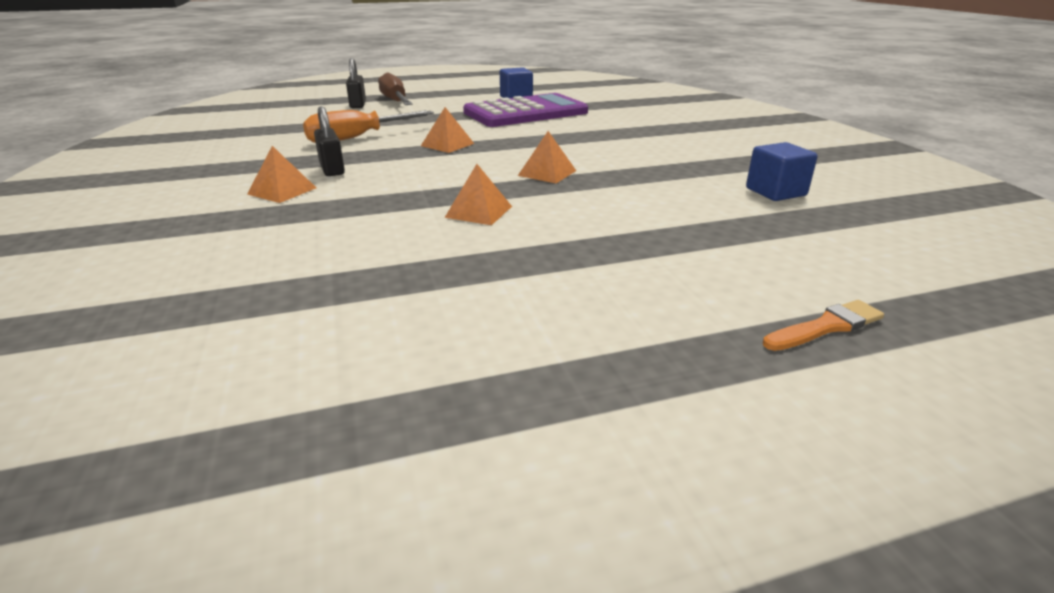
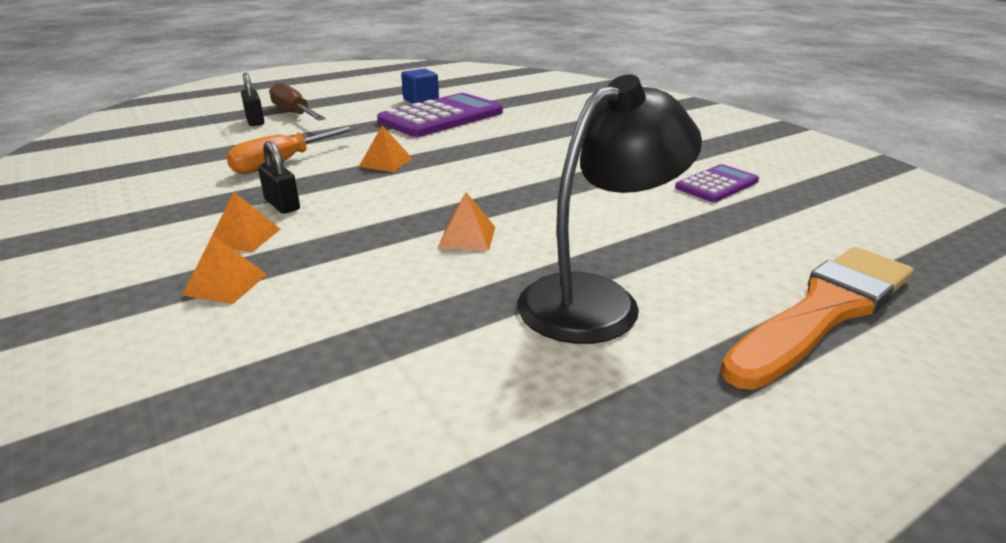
camera: 15 degrees left, 0 degrees up
(547, 173) = (505, 185): orange pyramid -> orange pyramid (225, 284)
(570, 280) = (597, 299): none -> black lamp
(775, 192) = (716, 184): blue cube -> purple calculator
(826, 327) = (823, 311): orange brush -> orange brush, size x2.45

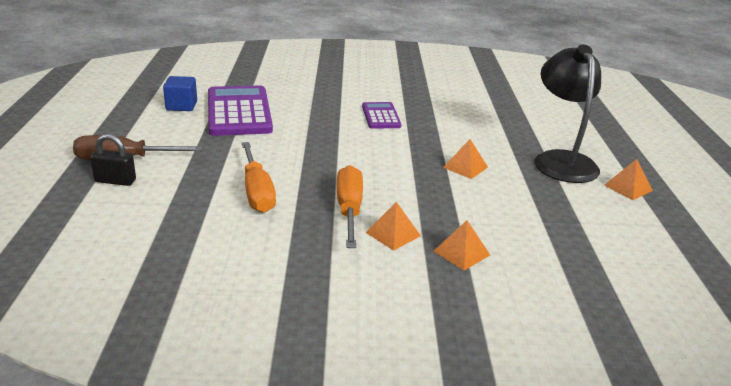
camera: 60 degrees left, 0 degrees up
(282, 205) = (349, 210): black padlock -> orange screwdriver
(386, 162) = (312, 156): orange pyramid -> orange pyramid (628, 188)
(716, 184) = (464, 89): purple calculator -> purple calculator (381, 116)
(823, 311) = (603, 124): orange brush -> none

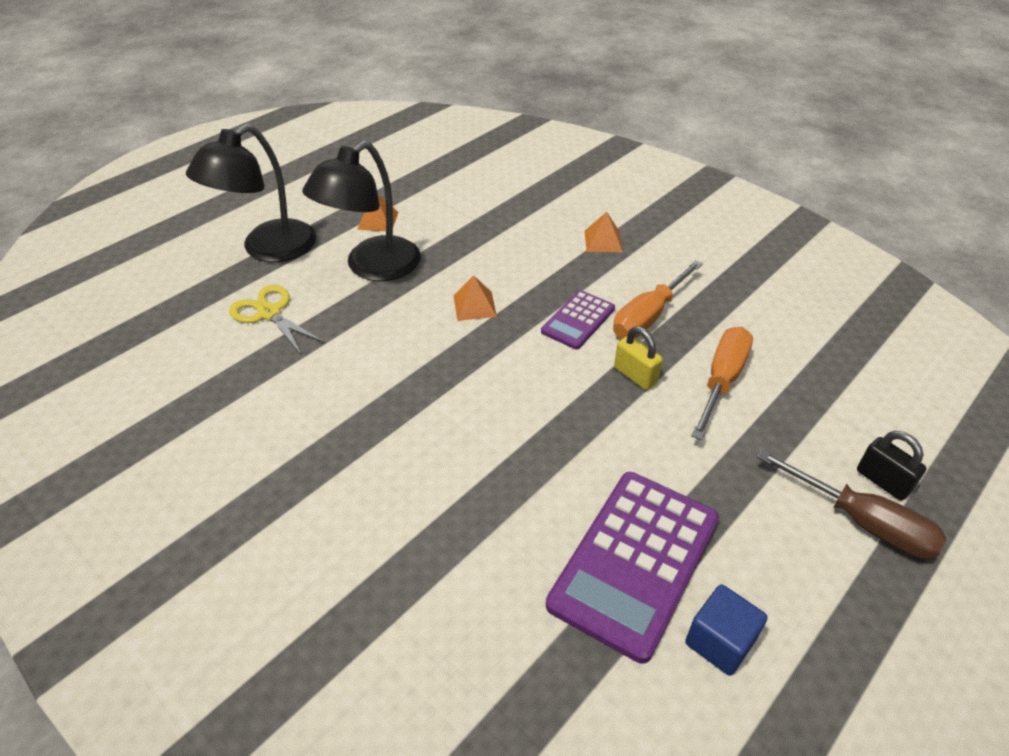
camera: 135 degrees left, 15 degrees up
(316, 173) = (635, 375): none -> yellow padlock
(381, 116) = (446, 432): purple calculator -> purple calculator (578, 320)
(393, 234) = (636, 277): orange pyramid -> none
(553, 121) = (269, 313): none -> yellow scissors
(632, 144) = (268, 249): none -> black lamp

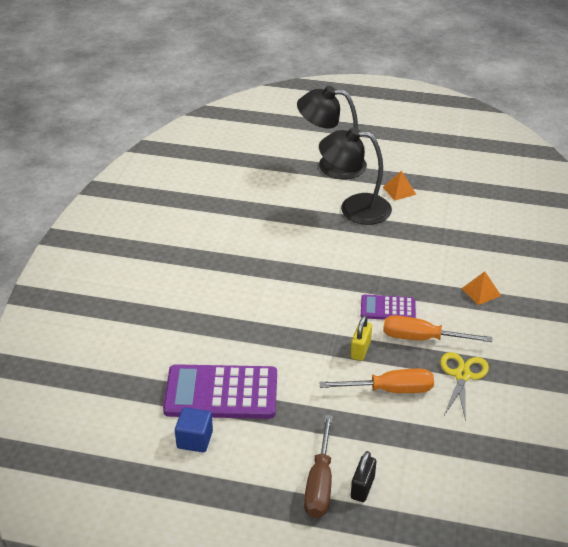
camera: 60 degrees right, 5 degrees down
(269, 313) = (283, 191): yellow scissors -> yellow scissors (462, 375)
(474, 305) = (360, 261): orange pyramid -> none

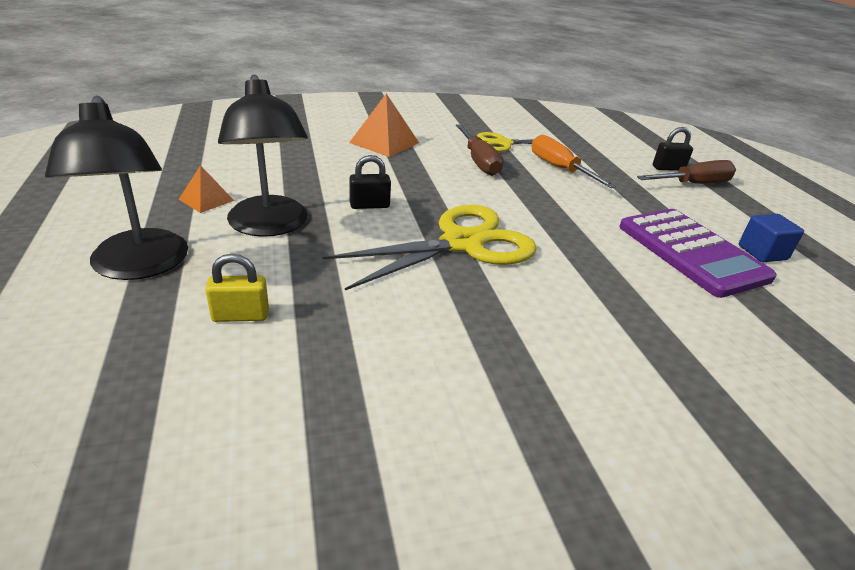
camera: 120 degrees left, 5 degrees down
(295, 279) = (463, 243): none -> yellow scissors
(360, 350) = (530, 187): yellow padlock -> yellow padlock (240, 315)
(364, 253) = (369, 205): none -> black padlock
(388, 309) = (455, 181): purple calculator -> none
(422, 338) = (479, 161): orange screwdriver -> brown screwdriver
(481, 292) = (384, 142): orange pyramid -> orange pyramid, size x1.69

